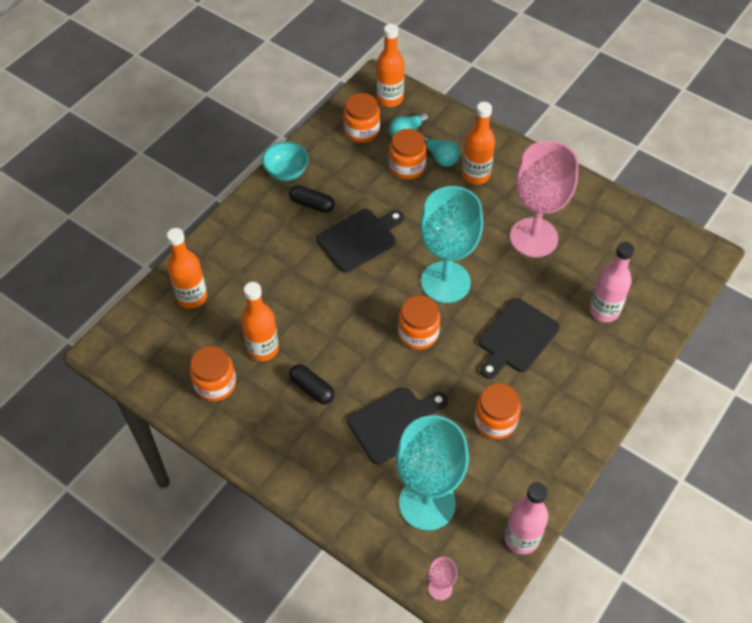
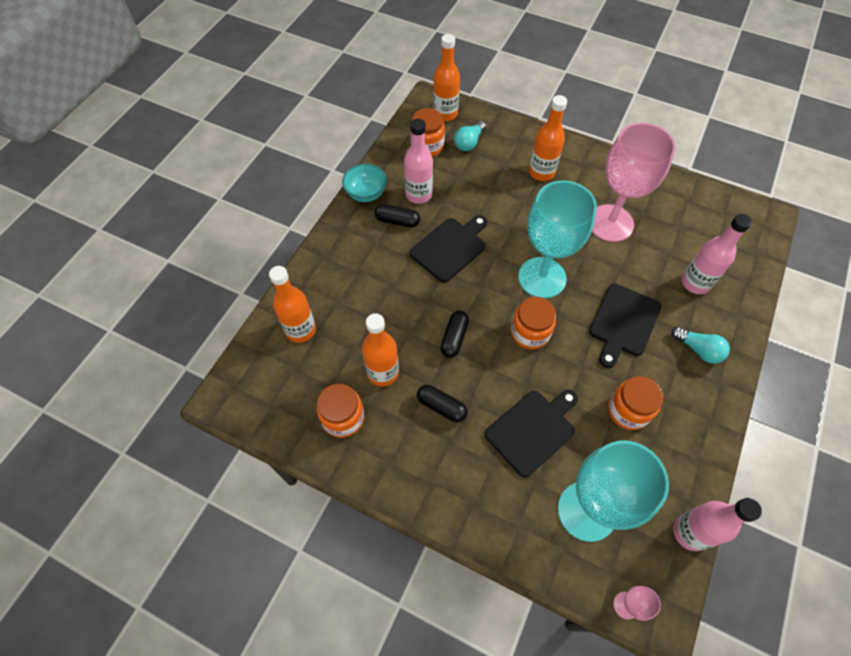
camera: 10 degrees left, 5 degrees up
(340, 180) = (418, 194): none -> pink bottle
(340, 327) = (454, 338): none -> black capsule
(407, 167) = (477, 173): orange jar -> none
(440, 157) = (505, 160): turquoise light bulb -> turquoise light bulb (698, 350)

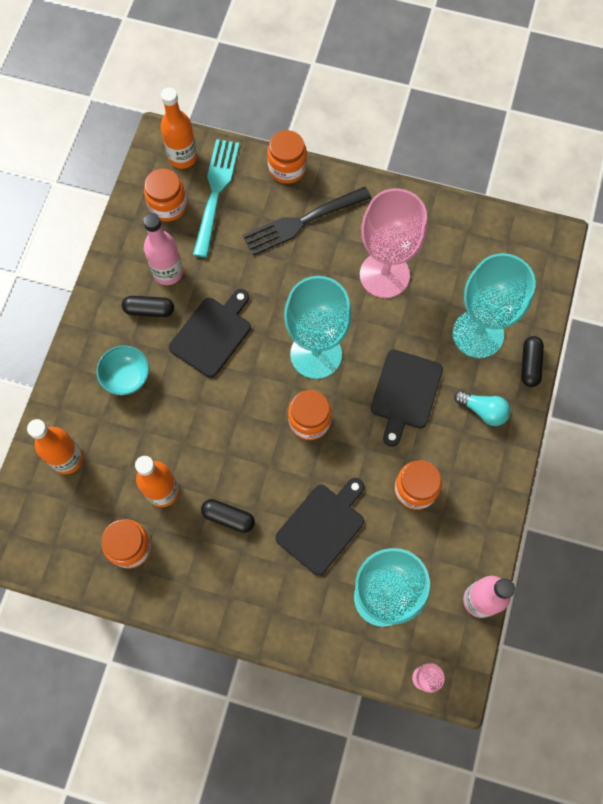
camera: 10 degrees left, 10 degrees up
(366, 193) = (108, 280): turquoise bowl -> turquoise bowl (127, 377)
(454, 338) = (231, 440): black capsule -> black capsule (530, 364)
(469, 143) = (216, 193): turquoise light bulb -> turquoise fork
(532, 132) = (287, 168): none -> orange jar
(541, 172) = (303, 221): orange bottle -> black fork
(695, 283) = (478, 334): pink bottle -> turquoise goblet

